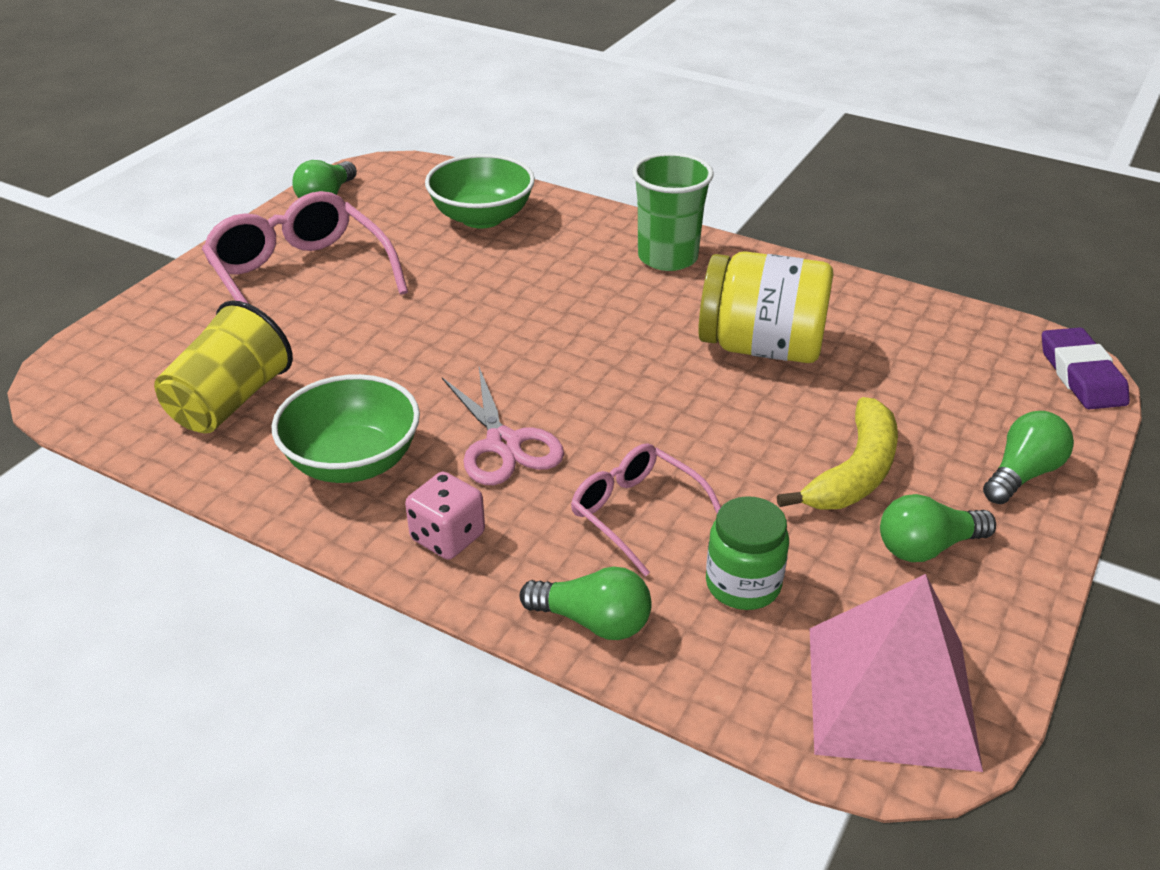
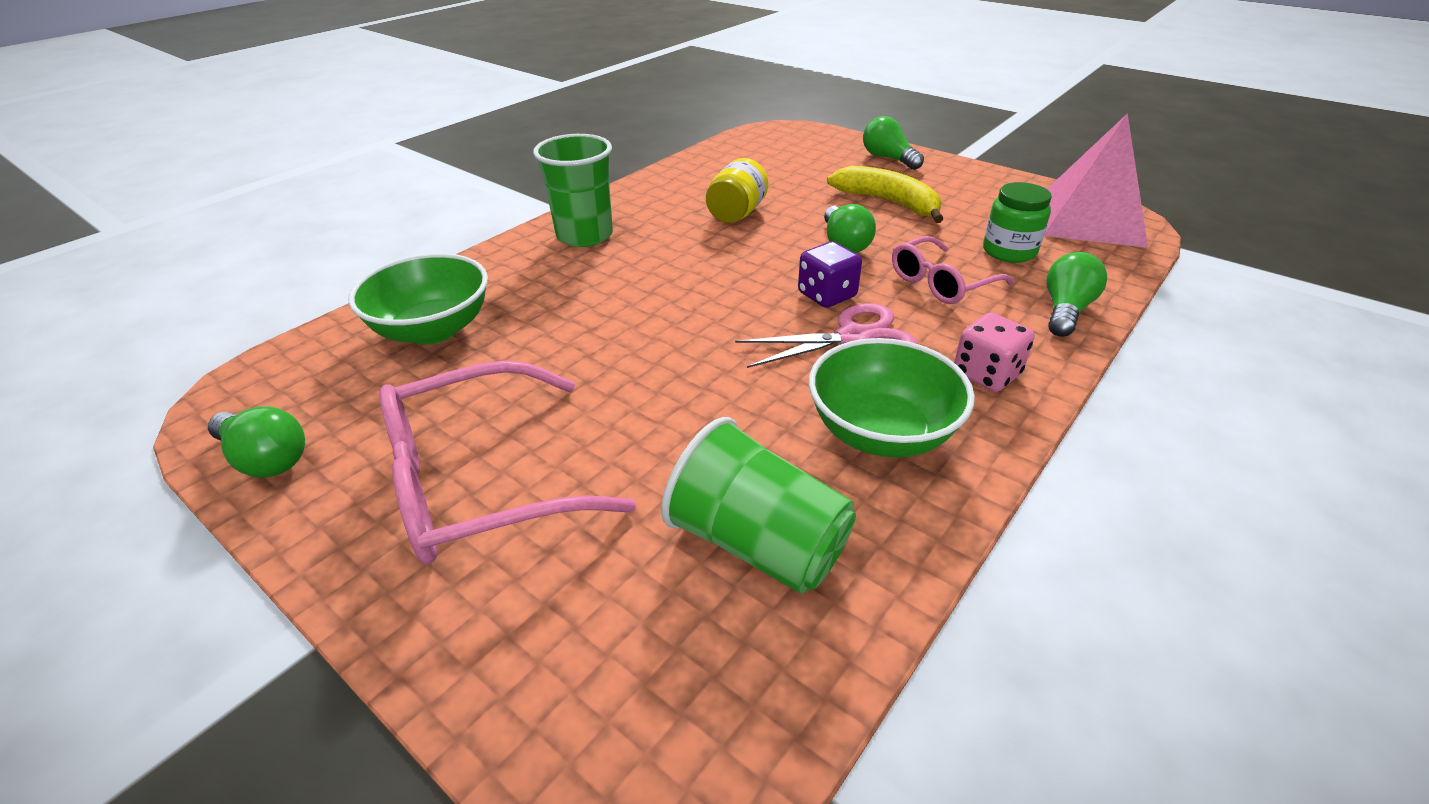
camera: 80 degrees left, 0 degrees up
(230, 401) = (757, 543): yellow cup -> green cup
(585, 423) = (827, 295): none -> purple dice
(761, 347) = (736, 213): yellow jar -> yellow jar, size x0.61
(927, 547) = (959, 192): green light bulb -> green light bulb (844, 243)
(1081, 375) = (793, 129): purple eraser -> none

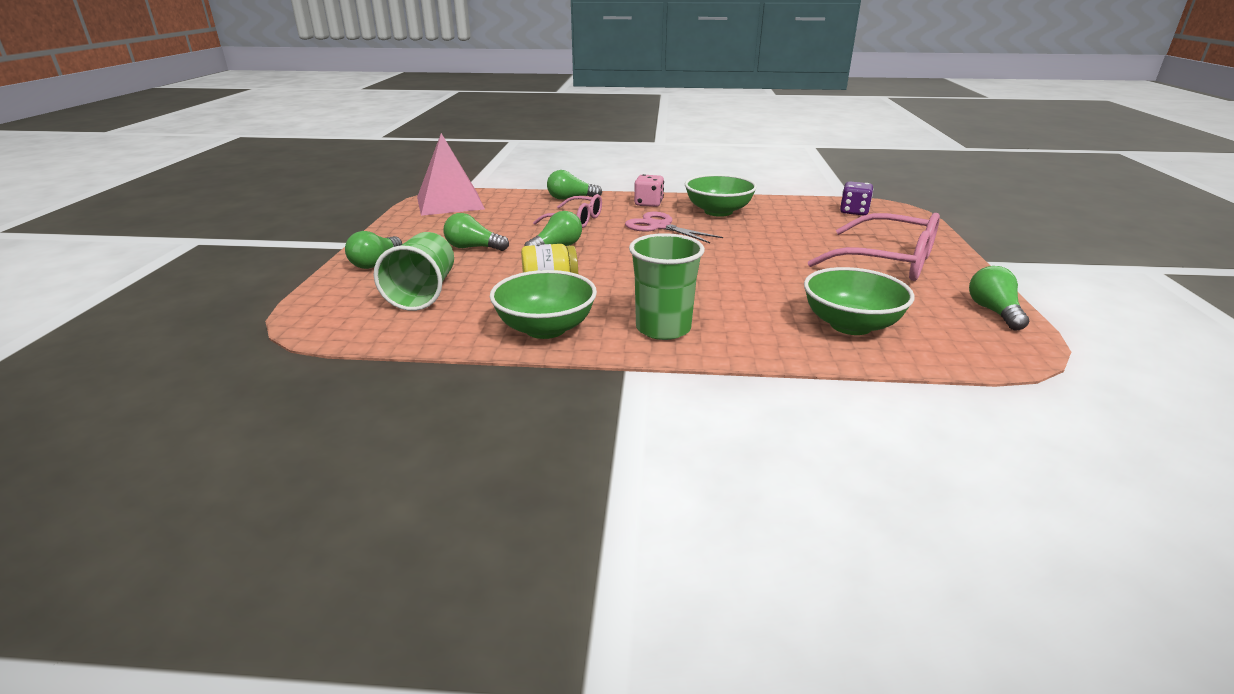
camera: 125 degrees left, 10 degrees down
(658, 193) = (545, 328): none -> green bowl
(757, 543) = (807, 216): green cup -> green cup (423, 293)
(827, 295) = (628, 239): purple dice -> purple dice (854, 212)
(888, 202) = (473, 248): yellow banana -> green light bulb
(1009, 251) = (516, 213): green jar -> none

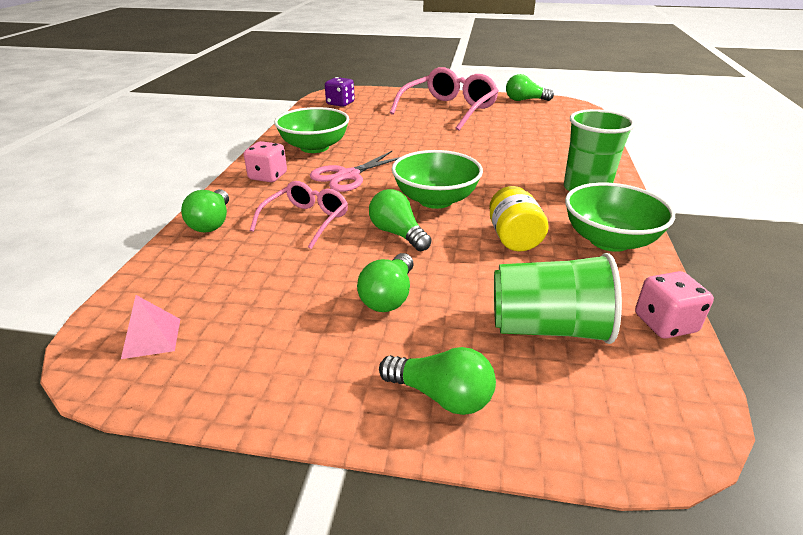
camera: 85 degrees left, 5 degrees up
(412, 336) = (665, 323): none -> pink dice
(450, 203) = (152, 338): pink pyramid -> pink pyramid, size x0.42
(850, 325) = (556, 133): green bowl -> green bowl (435, 200)

